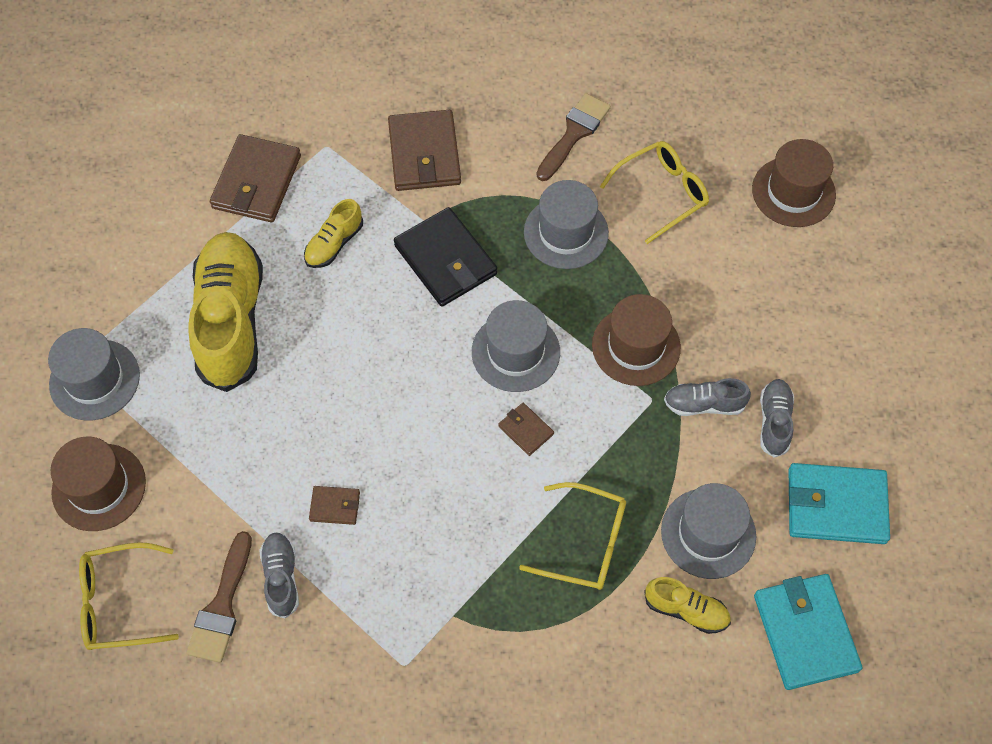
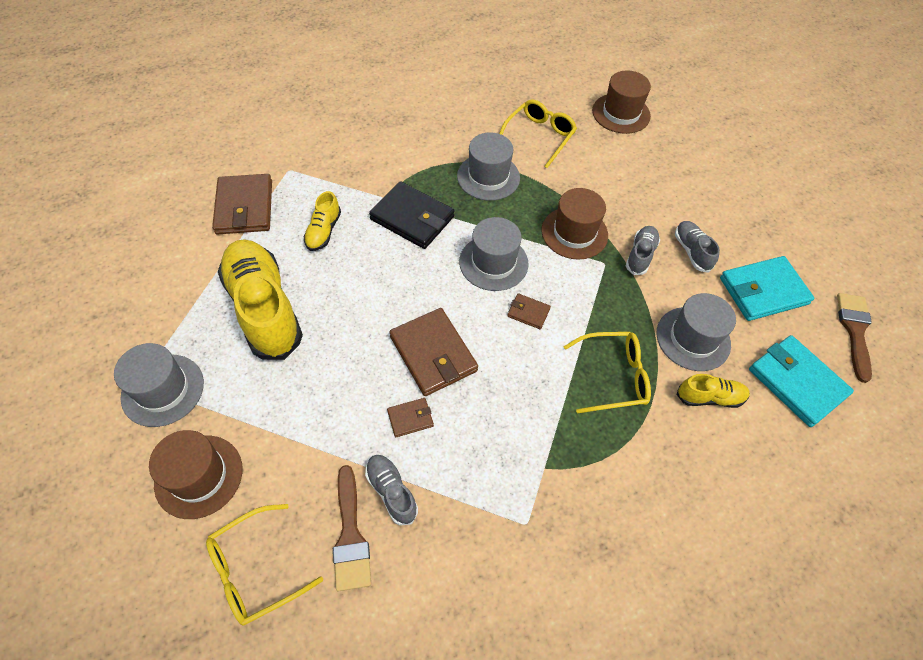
camera: 25 degrees left, 5 degrees down
(424, 154) = (364, 156): brown wallet -> brown wallet (433, 354)
(574, 134) = (462, 117): brown brush -> brown brush (854, 331)
(704, 404) = (640, 255): grey shoe -> grey shoe turned 135 degrees clockwise

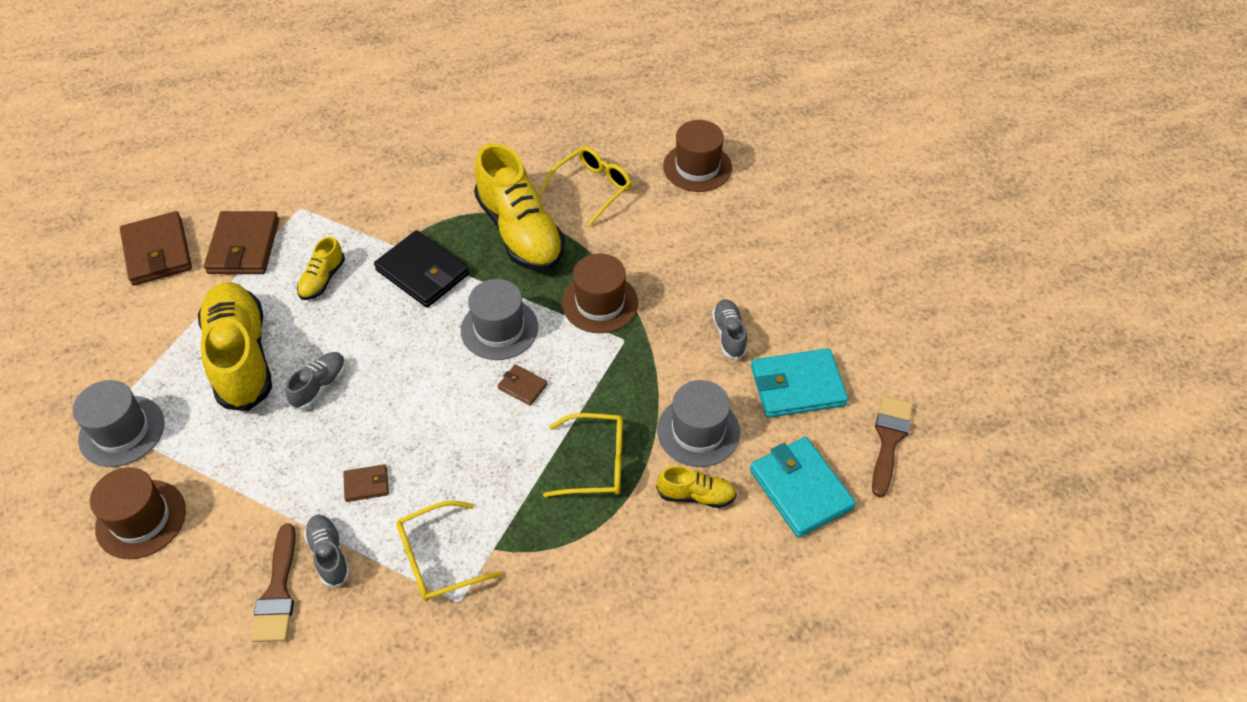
camera: 10 degrees right, 5 degrees down
(255, 569) = (178, 613): yellow glasses -> yellow glasses (438, 559)
(433, 354) = (407, 421): brown wallet -> brown wallet (157, 252)
(488, 177) = (520, 232): grey hat -> yellow shoe
(640, 255) = (668, 334): grey shoe -> grey shoe (319, 386)

